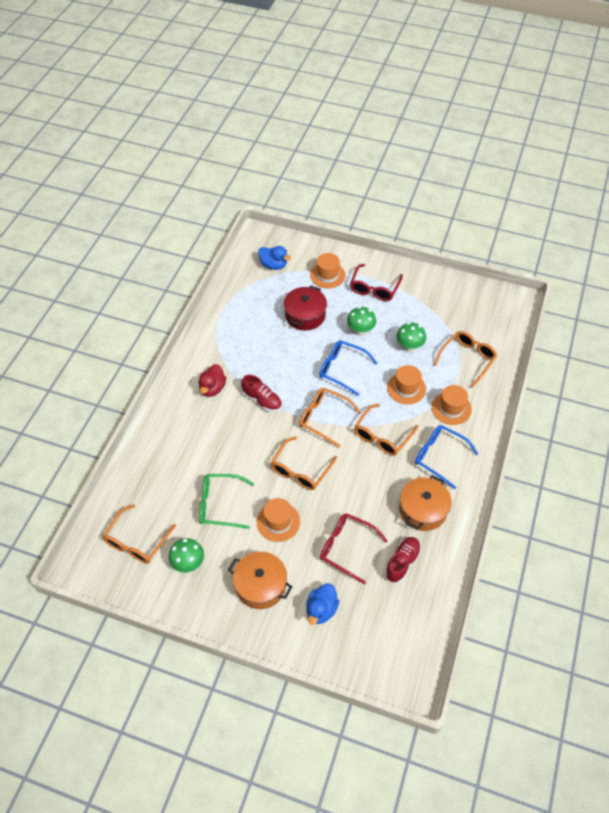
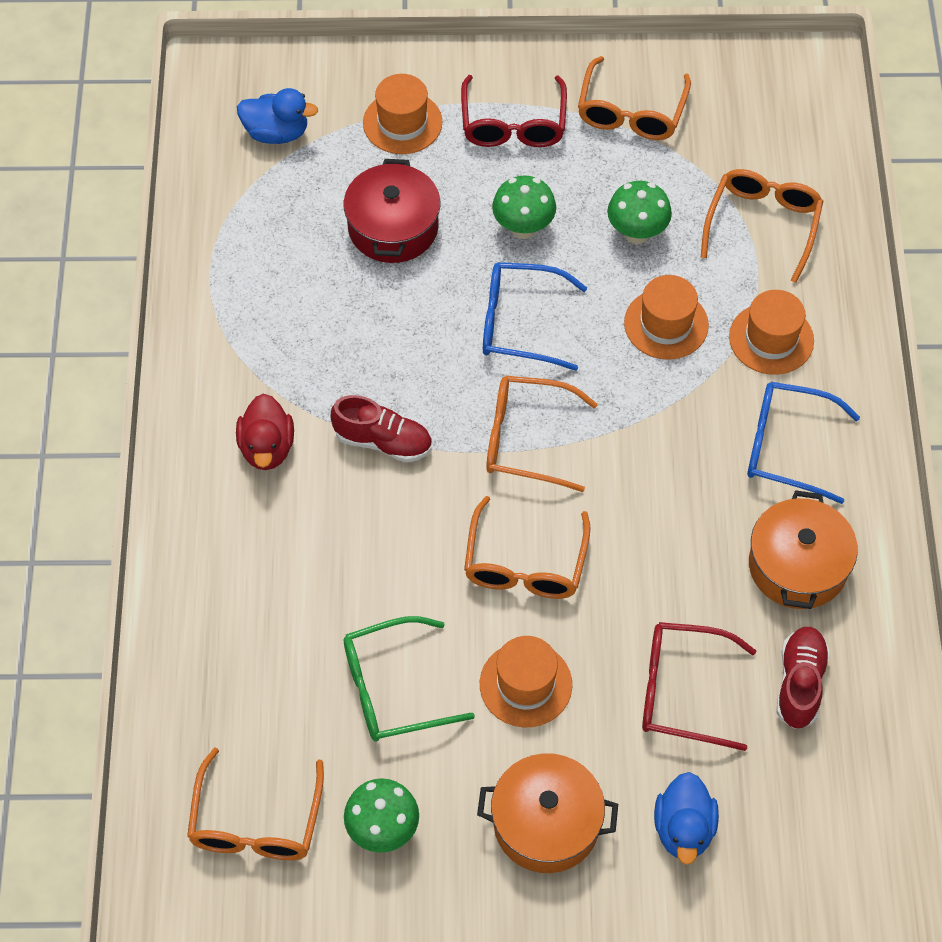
camera: 20 degrees left, 5 degrees up
(382, 436) = (658, 440): orange glasses -> orange glasses (631, 112)

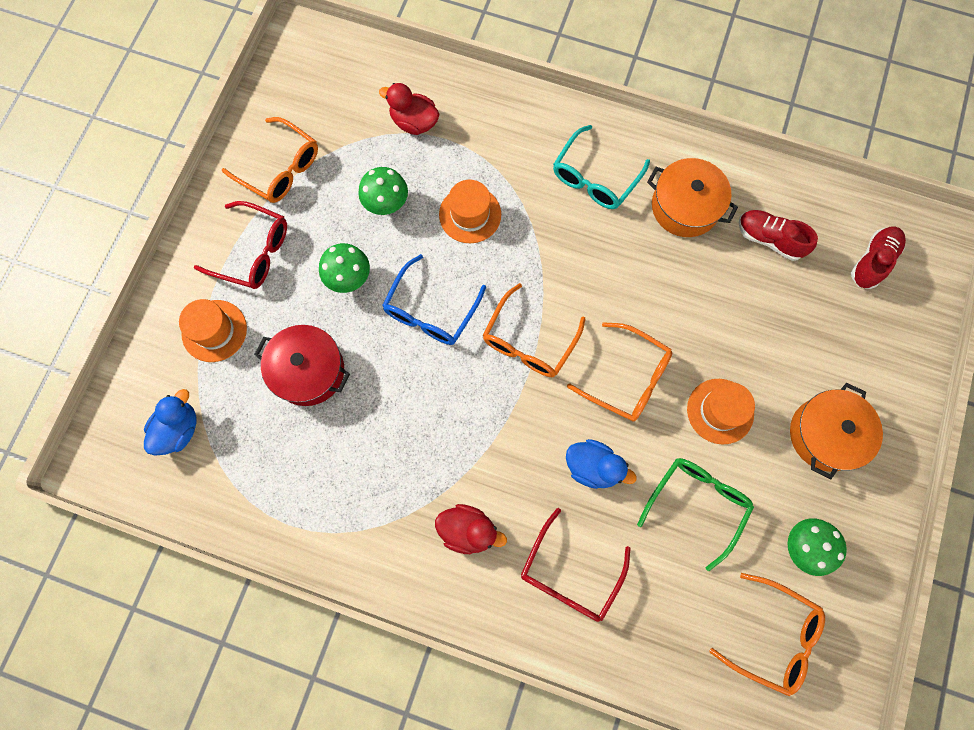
camera: 70 degrees left, 15 degrees up
(383, 441) = (494, 442): red shoe -> red shoe (872, 261)
(392, 689) = (697, 504): green glasses -> green glasses turned 150 degrees counterclockwise
(681, 691) = (754, 313): red glasses -> red glasses (569, 574)
(684, 829) = (851, 349): blue duck -> blue duck (593, 467)
(763, 224) = (414, 122): orange glasses -> red duck
(771, 339) = (508, 154): orange hat -> none
(786, 447) = (595, 178): blue glasses -> turquoise glasses

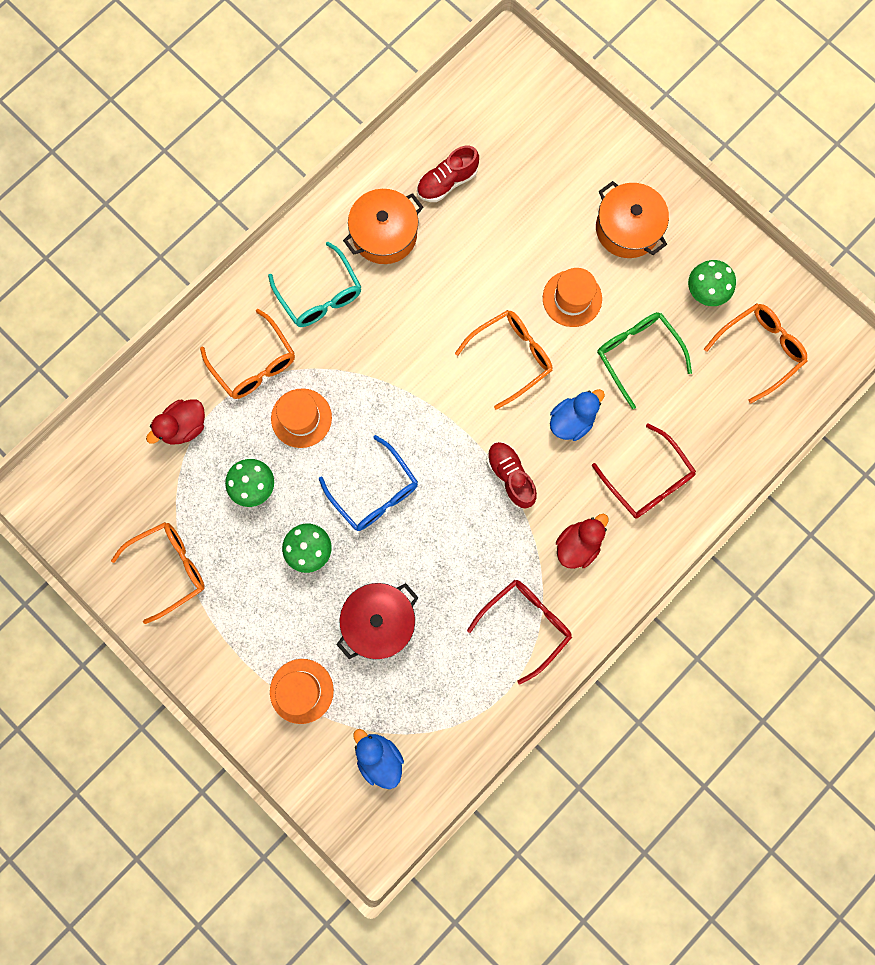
camera: 65 degrees left, 5 degrees up
(253, 252) = (242, 626): red glasses -> red glasses (526, 624)
(529, 341) = (442, 422): orange glasses -> orange glasses (254, 364)
(872, 261) = (505, 113): red shoe -> red shoe (510, 476)

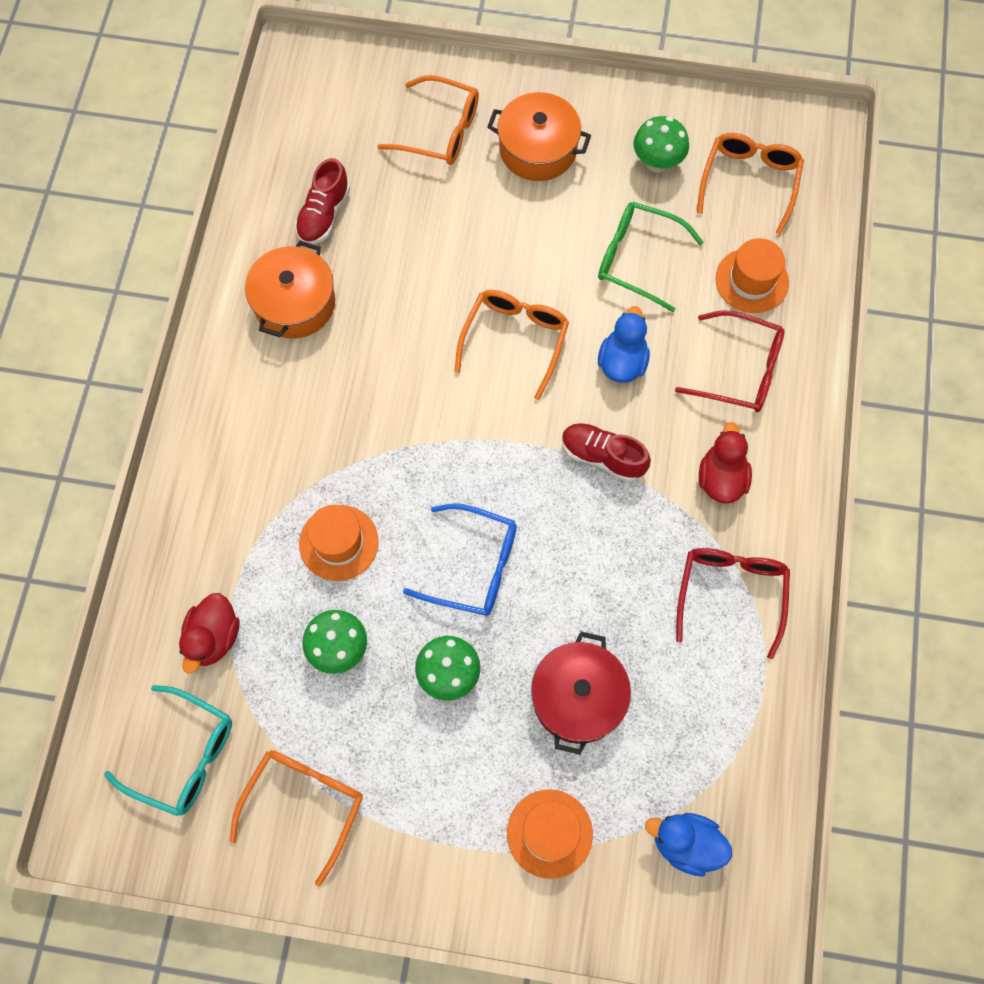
camera: 35 degrees left, 10 degrees down
(254, 364) = (247, 520): orange glasses -> orange glasses (440, 131)
(320, 295) = (269, 405): turquoise glasses -> turquoise glasses (184, 756)
(572, 298) = (533, 246): orange hat -> orange hat (751, 280)

